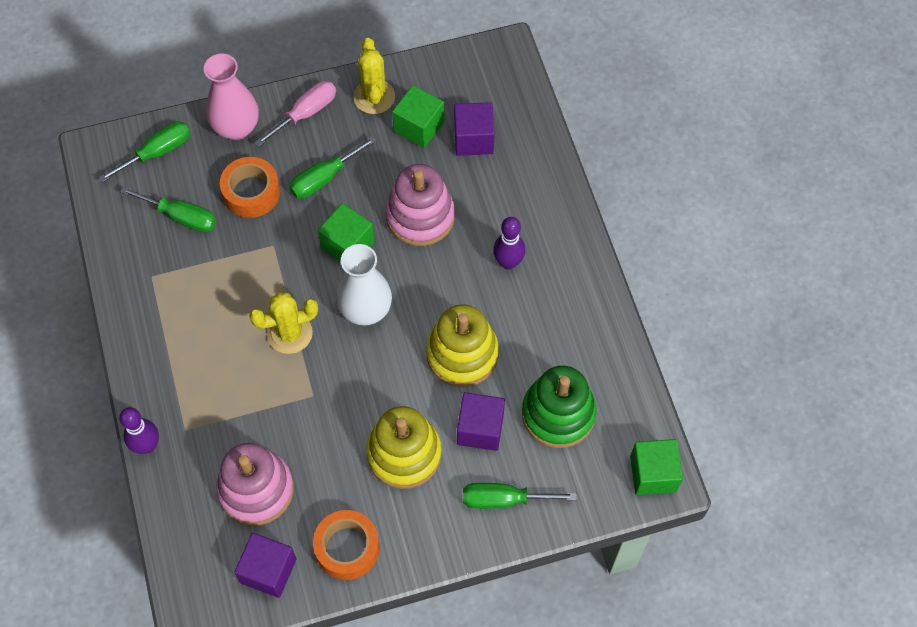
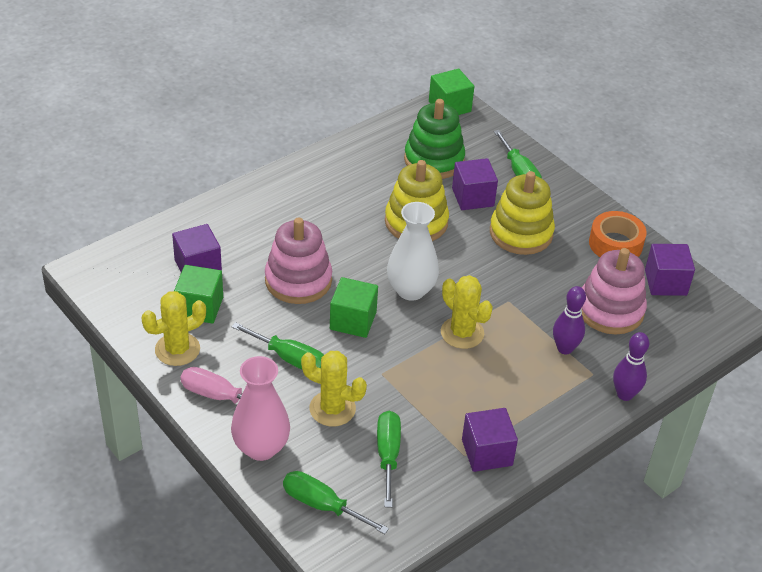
camera: 115 degrees left, 20 degrees down
(145, 295) = (487, 452): none -> purple cube
(251, 192) = (332, 409): orange tape -> yellow cactus
(508, 262) = (316, 216): purple bowling pin -> purple bowling pin (565, 348)

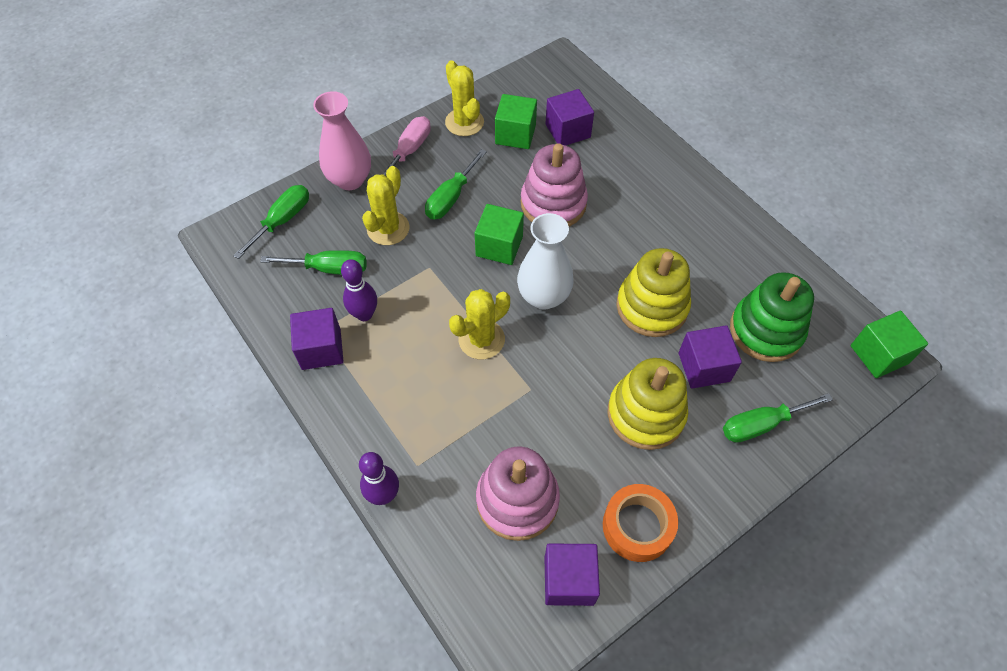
camera: 95 degrees right, 15 degrees up
(565, 348) = (456, 439): purple bowling pin -> purple bowling pin (364, 314)

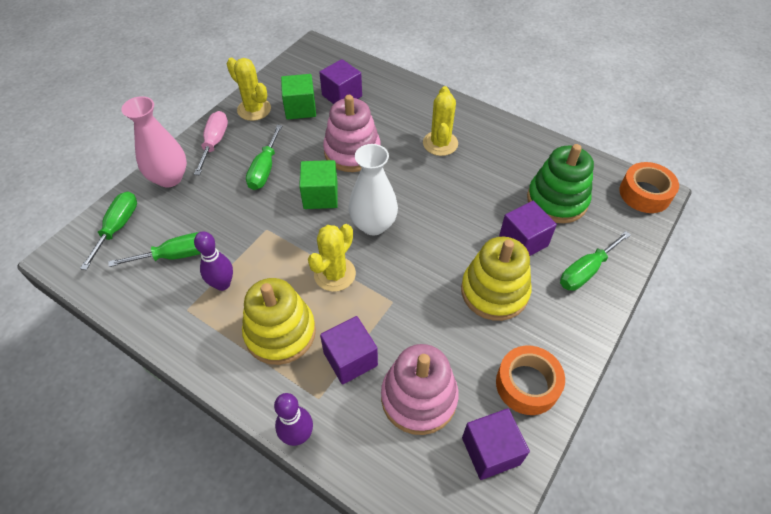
camera: 20 degrees left, 5 degrees down
(321, 349) = (192, 326): purple cube -> purple cube (350, 359)
(388, 228) = (218, 208): yellow cactus -> yellow cactus (440, 143)
(652, 306) = (463, 207): yellow stacking toy -> yellow stacking toy (280, 332)
(879, 354) = (645, 193): green cube -> orange tape

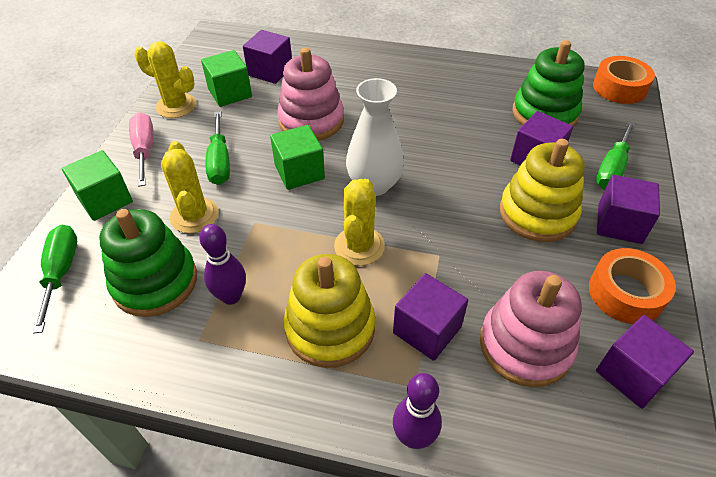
camera: 20 degrees left, 5 degrees down
(169, 178) = (105, 200): pink vase -> green cube
(176, 255) = (155, 282): green screwdriver -> green stacking toy
(440, 143) = (400, 91): yellow cactus -> yellow cactus (194, 215)
(560, 323) = (619, 224): none -> purple cube

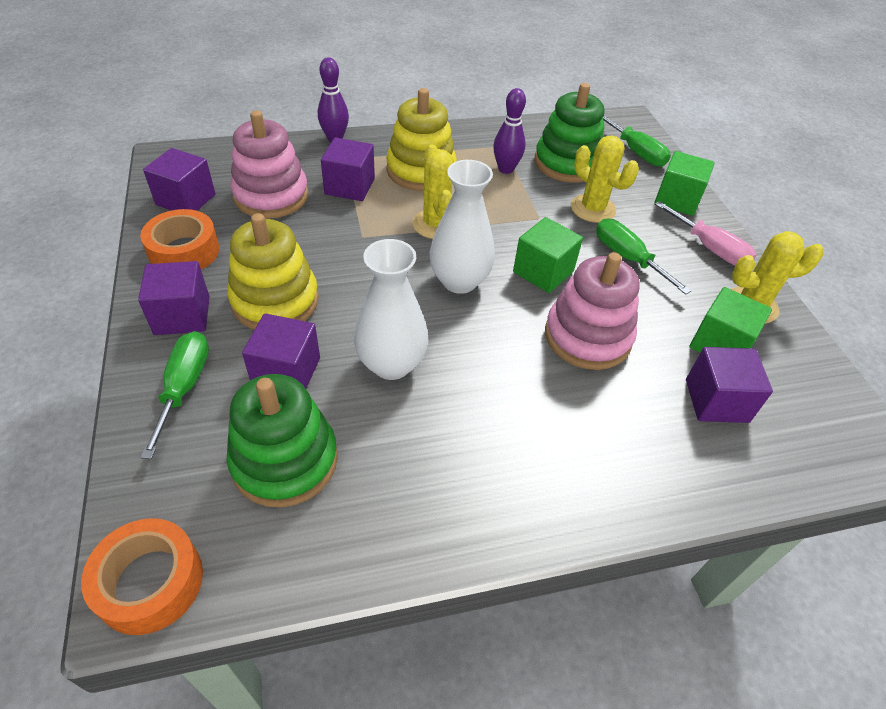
camera: 150 degrees right, 0 degrees up
(459, 143) = (391, 364): none -> white vase

